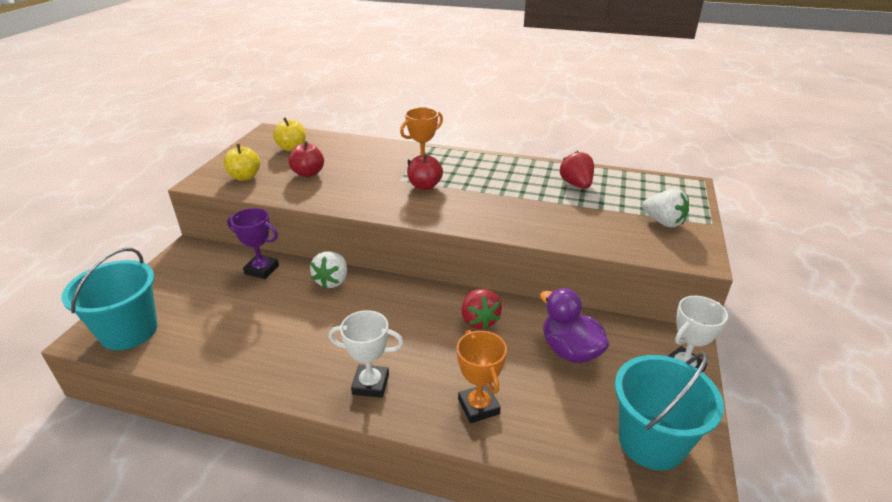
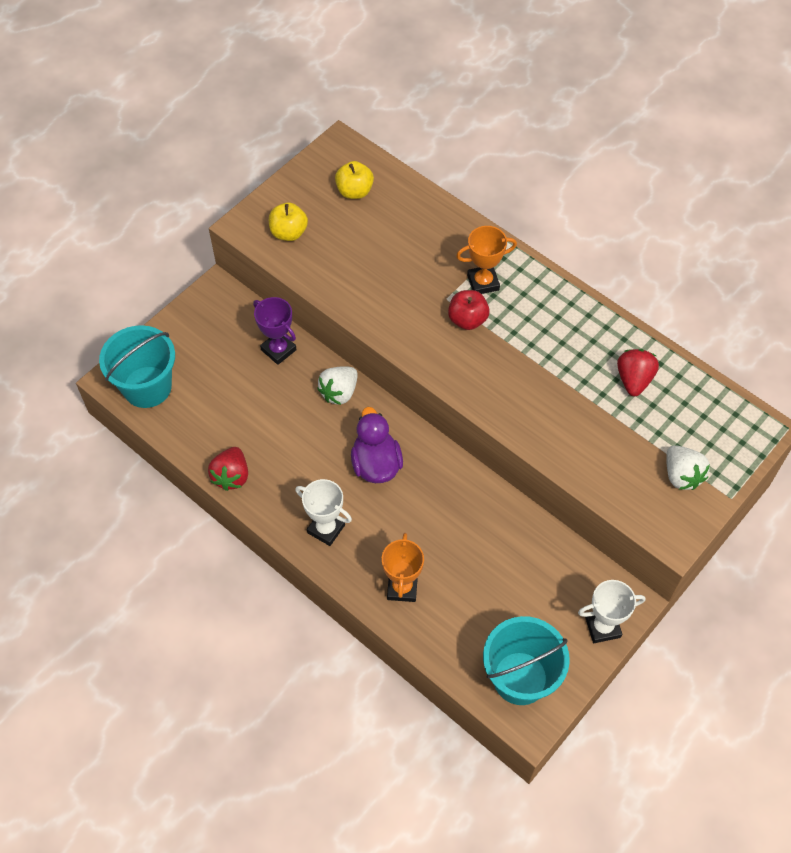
camera: 25 degrees right, 25 degrees up
(308, 173) = (355, 250): red apple -> none
(479, 320) = (452, 498): red strawberry -> red strawberry (231, 476)
(570, 350) = (514, 566): purple duck -> purple duck (376, 464)

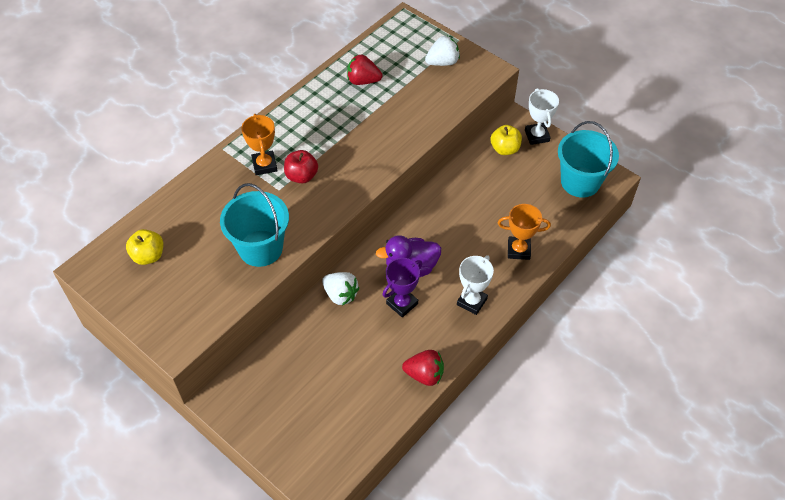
camera: 90 degrees left, 5 degrees down
(147, 387) = (328, 455): turquoise bucket -> turquoise bucket (260, 248)
(278, 350) = (293, 343): purple trophy -> purple trophy (402, 303)
(289, 233) = (190, 307): yellow apple -> yellow apple (505, 149)

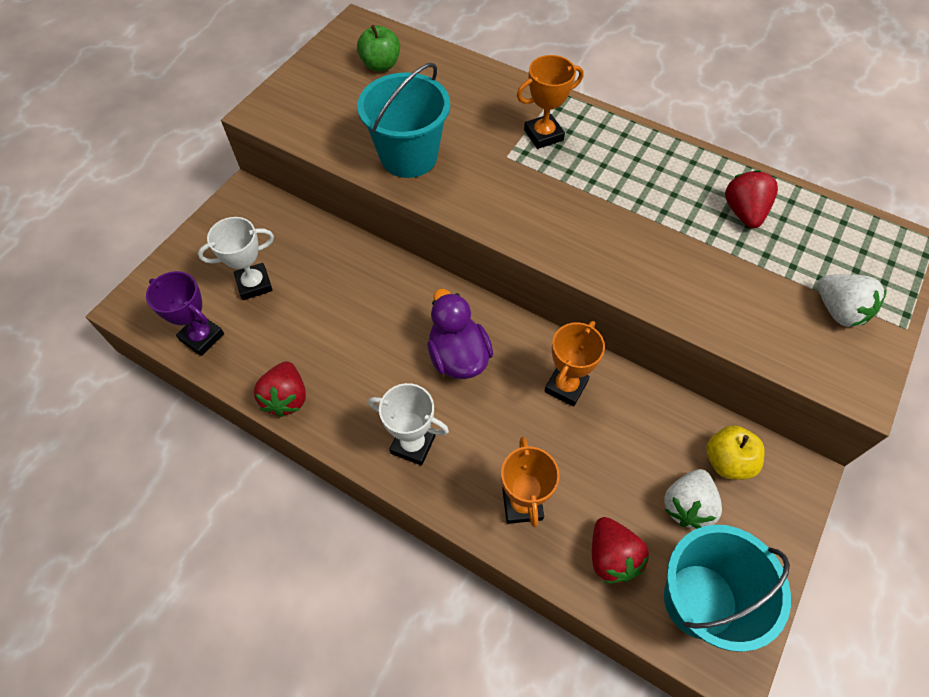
camera: 80 degrees right, 5 degrees up
(148, 256) = (381, 65): yellow apple -> green apple
(301, 176) = (536, 175): red apple -> none
(340, 295) = (400, 282): white strawberry -> white strawberry (687, 505)
(402, 303) = (396, 354): purple trophy -> purple trophy (202, 337)
(444, 213) = (566, 386): none -> orange trophy
(537, 136) = (779, 512): white trophy -> white trophy (254, 284)
(554, 214) = (611, 556): none -> red strawberry

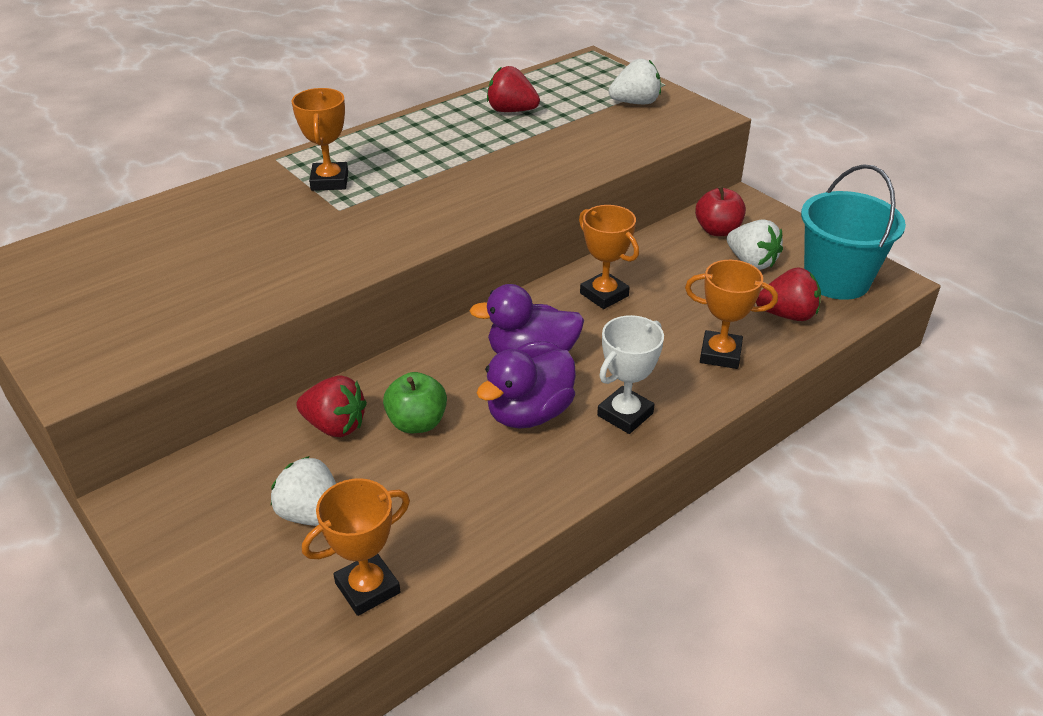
camera: 70 degrees left, 20 degrees down
(202, 337) = (367, 588): purple trophy -> orange trophy
(254, 284) = (312, 515): white trophy -> white strawberry
(286, 398) = (514, 511): red strawberry -> red strawberry (335, 426)
(381, 65) = (99, 263): green apple -> green apple (417, 423)
(390, 376) = (529, 414): none -> purple duck
(409, 156) = (279, 272): turquoise bucket -> none
(727, 461) = (717, 230): yellow apple -> red apple

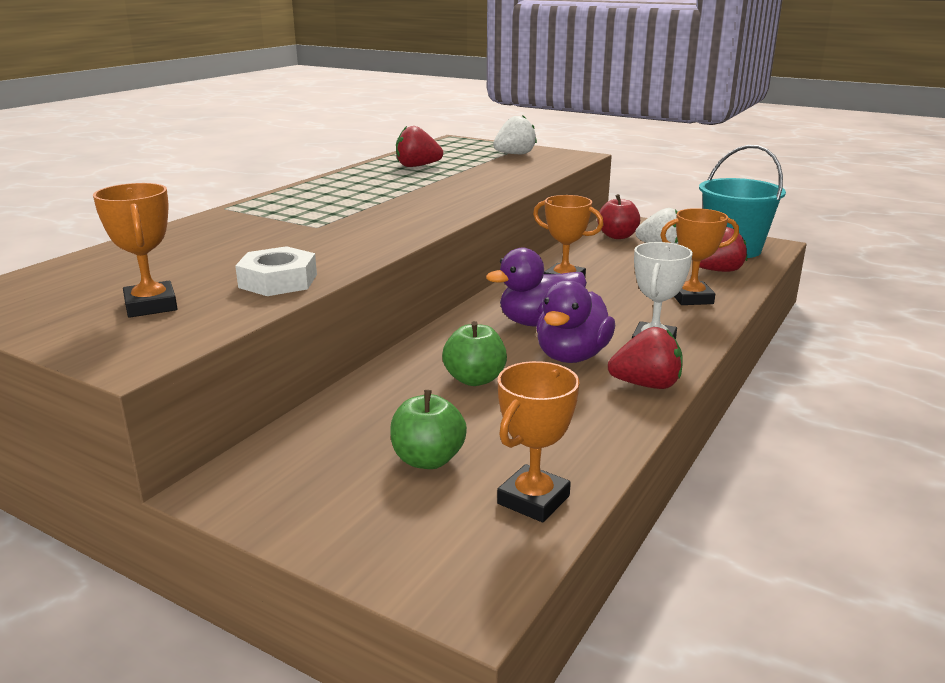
camera: 20 degrees left, 15 degrees down
(250, 294) = (278, 281): none -> white nut
(312, 515) = (428, 460): white strawberry -> green apple
(329, 181) = (291, 213): orange trophy -> orange trophy (151, 306)
(335, 426) = (396, 395): red strawberry -> red strawberry (646, 385)

